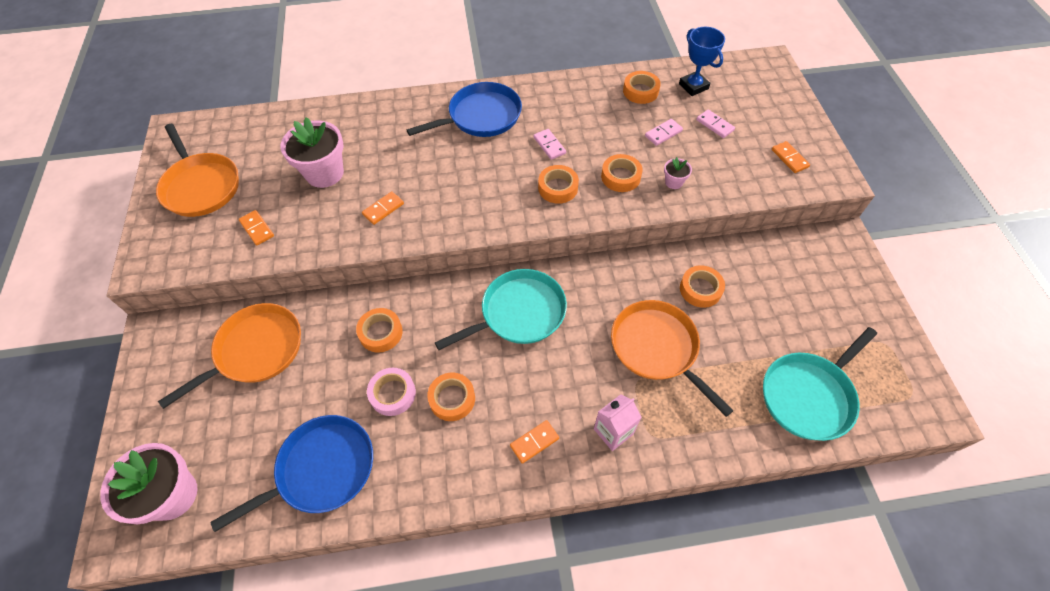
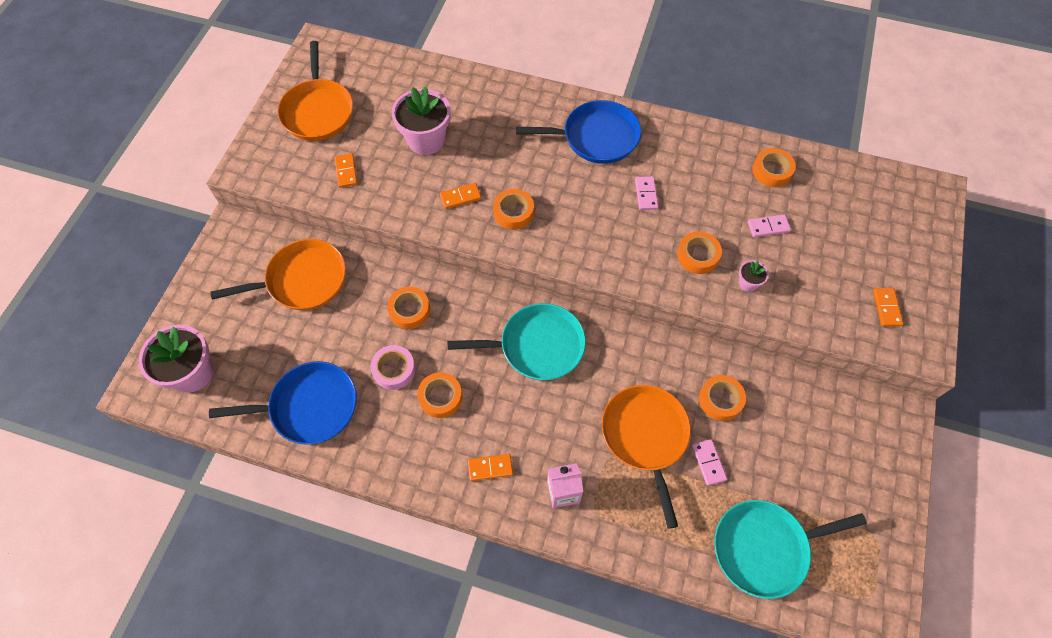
camera: 25 degrees right, 5 degrees up
(558, 188) = (630, 242): orange tape -> orange tape (513, 212)
(693, 86) = (832, 187): blue trophy -> none
(714, 125) = (828, 239): pink domino -> pink domino (708, 462)

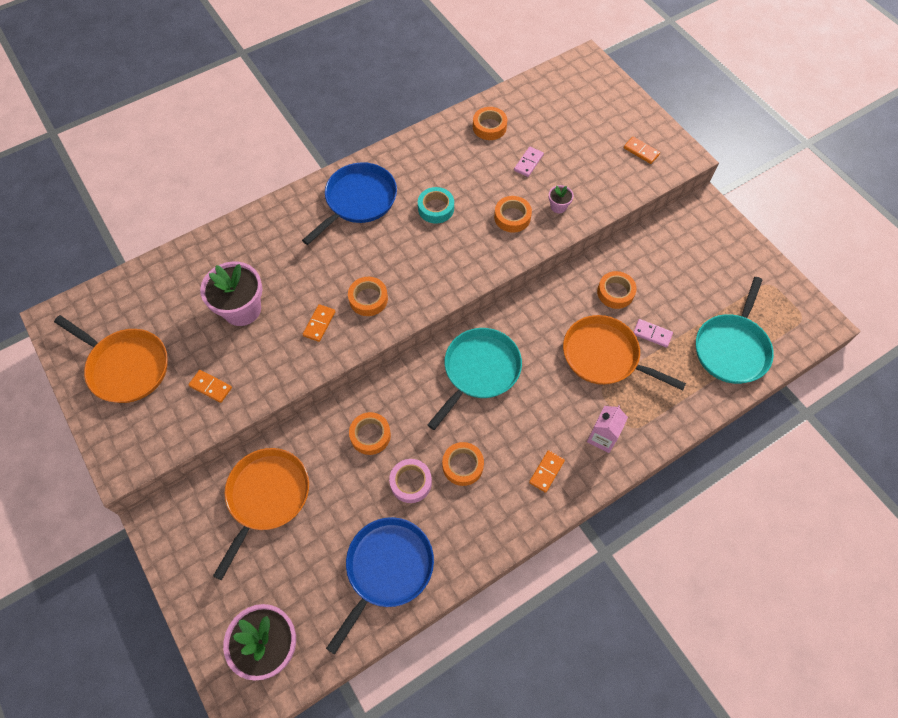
camera: 50 degrees left, 0 degrees up
(646, 194) = (436, 208): pink domino -> turquoise tape

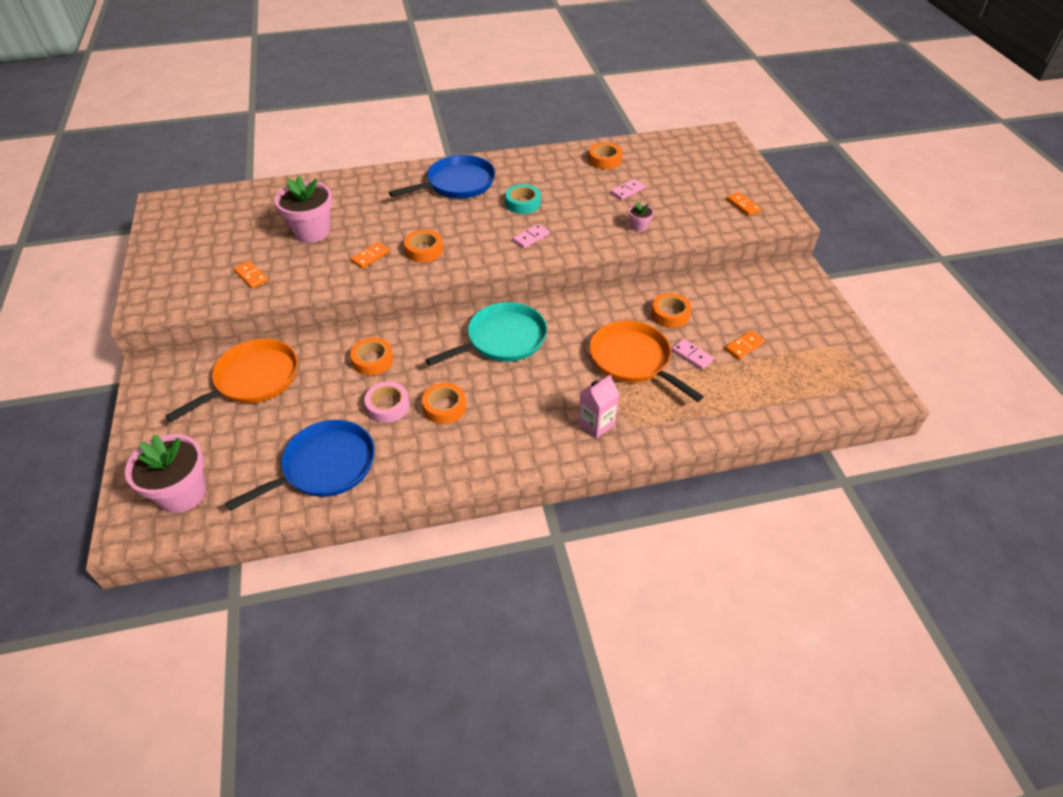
camera: 20 degrees right, 15 degrees down
(126, 367) = (193, 246): orange pan -> none
(464, 251) = (531, 237): none -> pink domino
(512, 217) = (590, 224): orange tape -> none
(546, 472) = (524, 435): orange domino -> orange domino (744, 346)
(731, 348) = (772, 388): turquoise pan -> none

